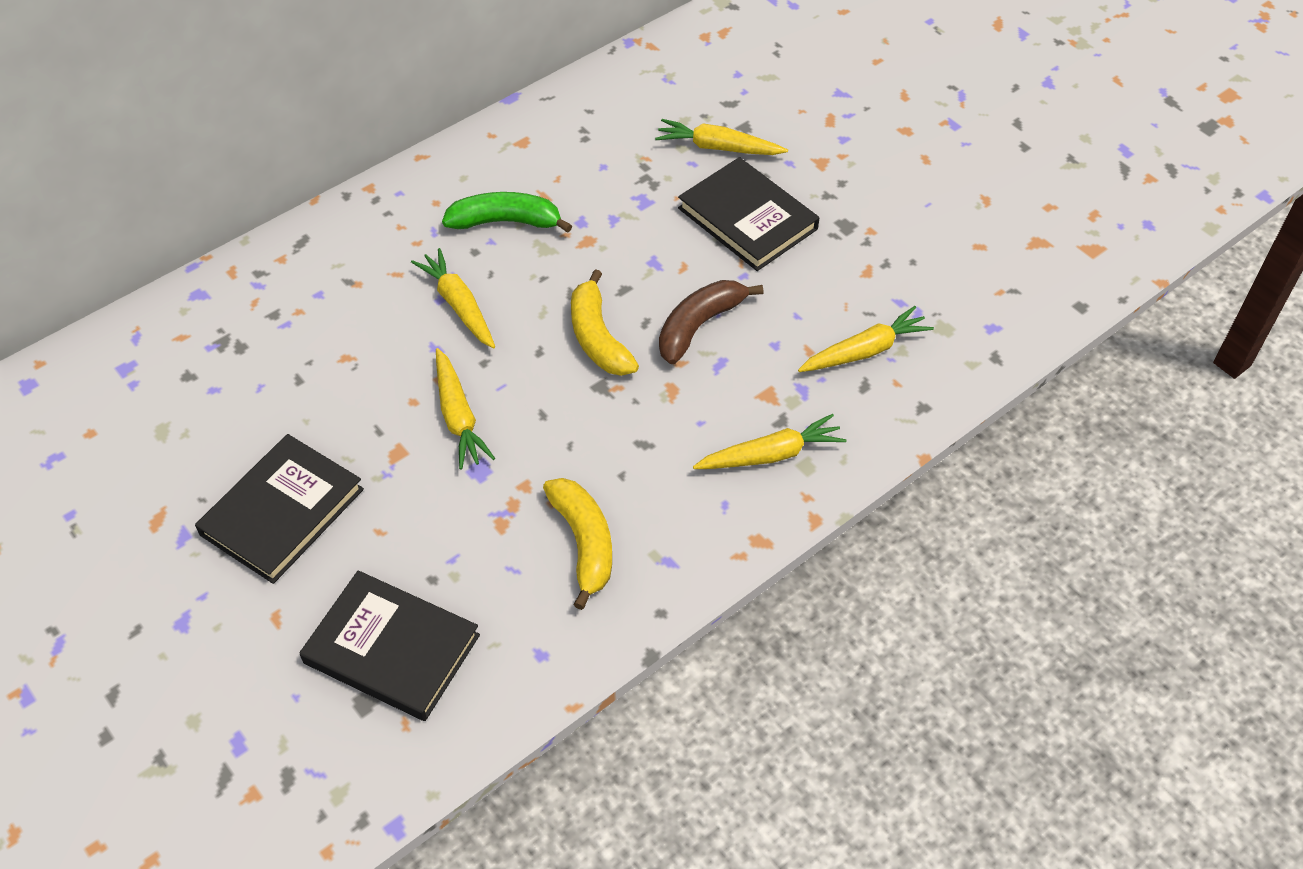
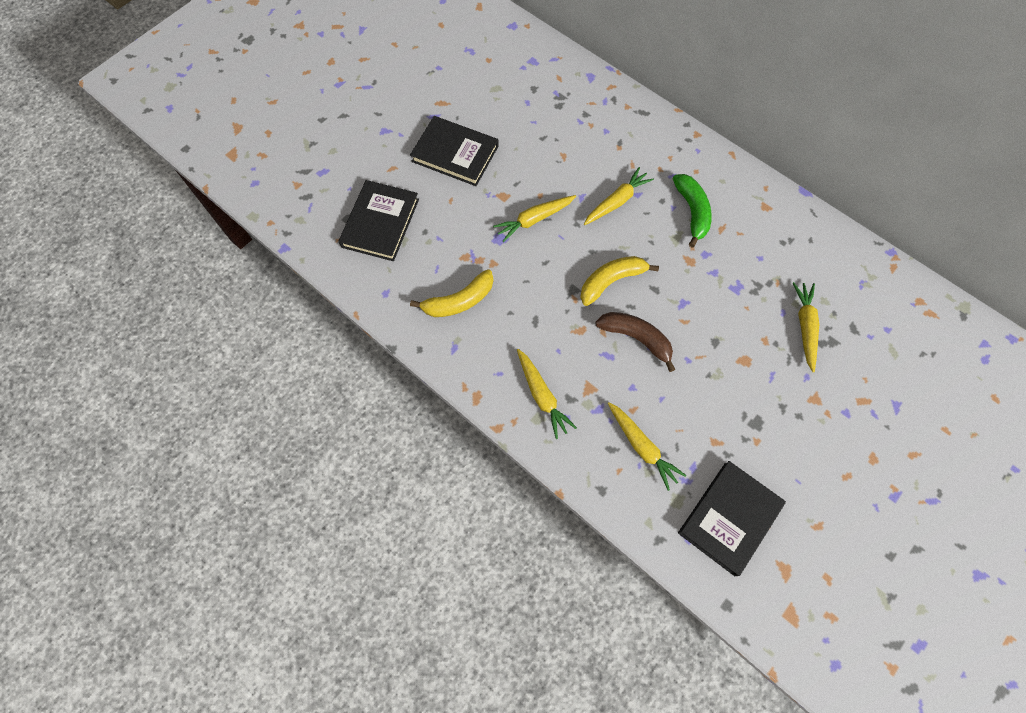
camera: 80 degrees right, 15 degrees up
(747, 219) = (741, 355): black book -> black book (729, 518)

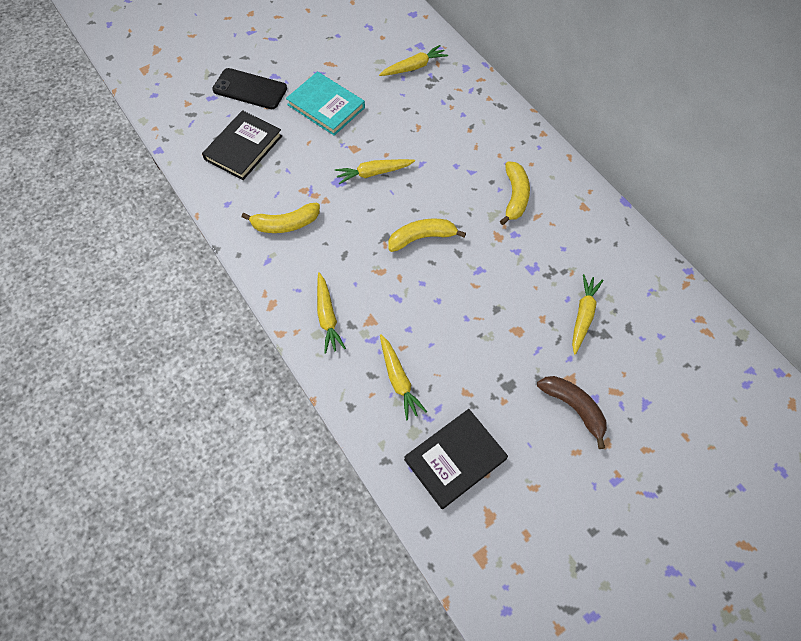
camera: 15 degrees right, 5 degrees down
(363, 152) = (250, 89): none -> black phone
(455, 154) = (326, 106): black book -> turquoise book
(616, 201) = (451, 174): yellow carrot -> yellow carrot (414, 67)
(636, 338) = (427, 289): brown banana -> brown banana (574, 408)
(692, 212) = (515, 196): green banana -> yellow banana

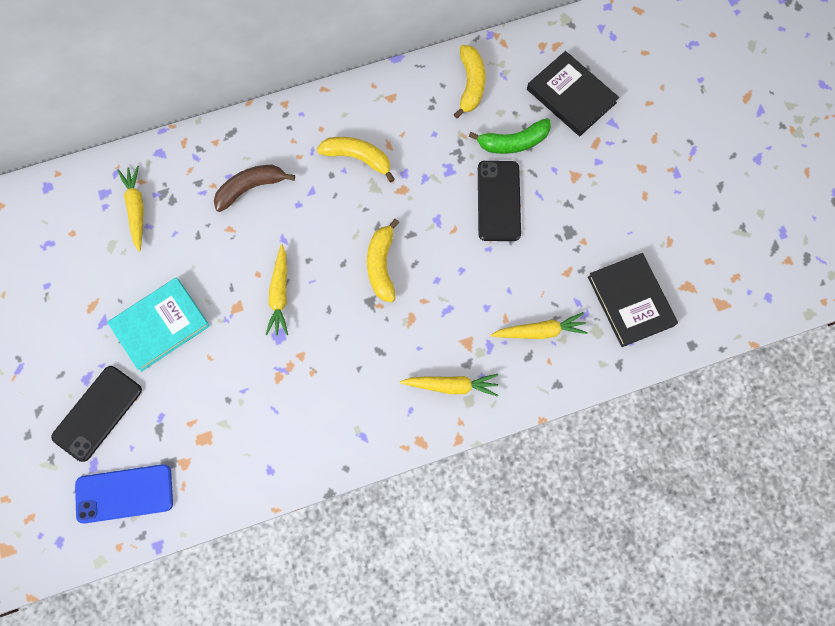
camera: 75 degrees left, 10 degrees up
(194, 120) = (124, 493): none -> blue phone
(243, 148) = (191, 437): black book -> black book (571, 96)
(285, 224) = (320, 407): yellow banana -> yellow banana (471, 85)
(517, 316) = (499, 201): none -> black phone
(574, 408) = (603, 183): brown banana -> brown banana (250, 188)
(583, 315) = (513, 142): yellow carrot -> green banana

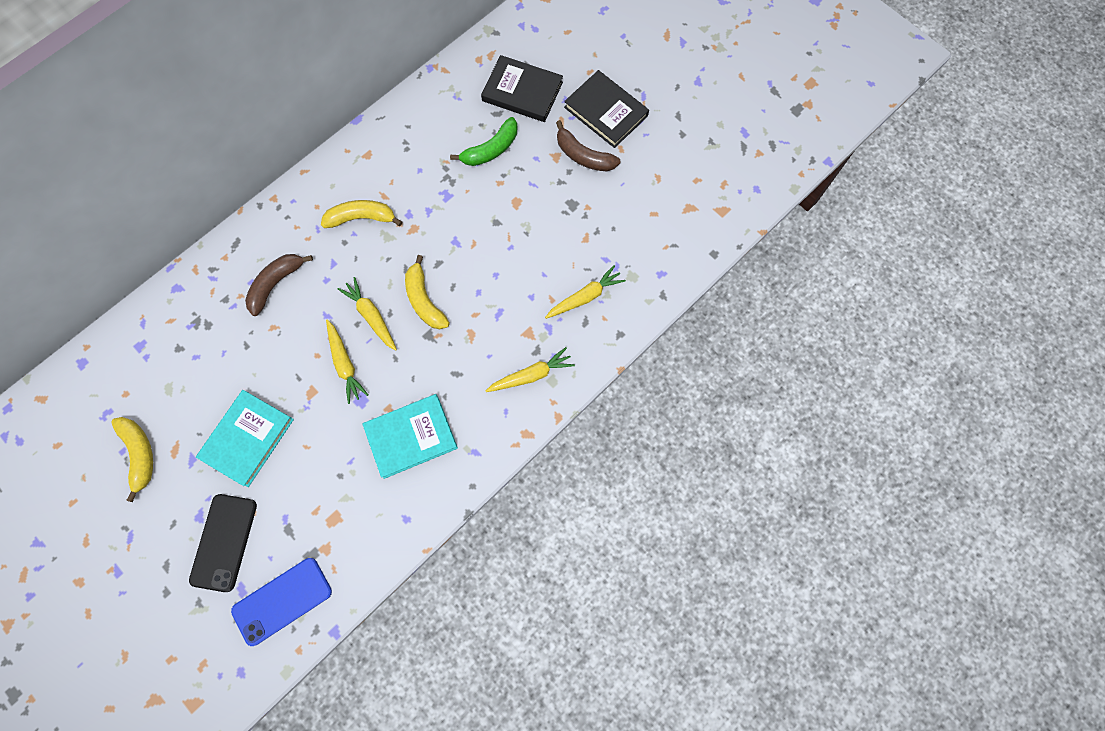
camera: 25 degrees left, 0 degrees up
(136, 209) = (177, 347): yellow carrot -> yellow carrot (371, 316)
(310, 393) = (411, 436): none -> turquoise book
(471, 85) = (432, 116): yellow banana -> yellow banana (140, 454)
(499, 201) = (501, 203): black phone -> none
(603, 187) = (583, 156): none -> brown banana
(630, 301) = (648, 239): black book -> black book (606, 111)

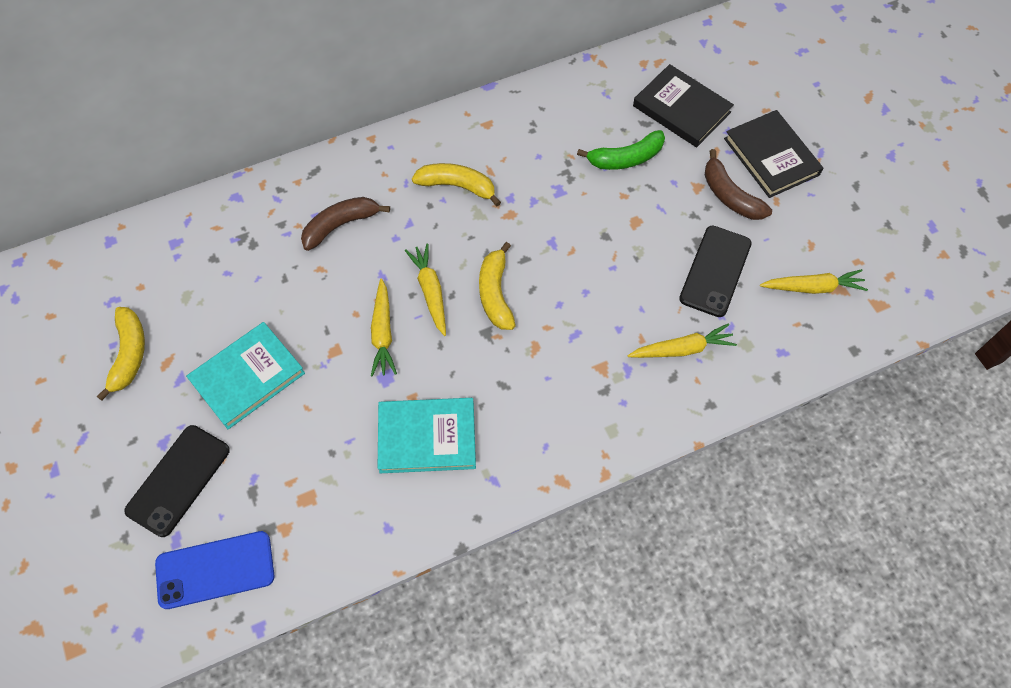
camera: 20 degrees right, 10 degrees down
(531, 375) = (589, 415): yellow carrot -> yellow carrot (812, 287)
(591, 224) = (715, 271): none -> black phone

